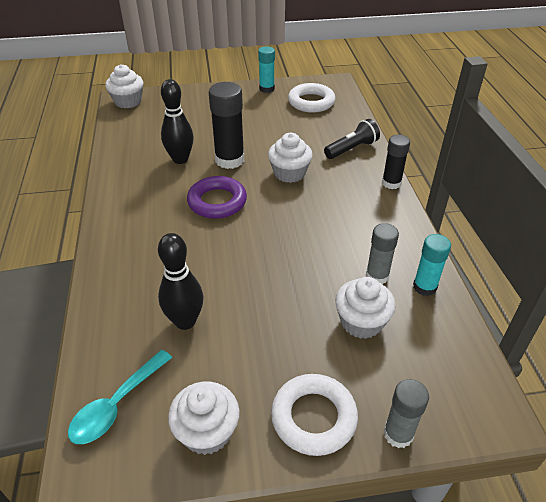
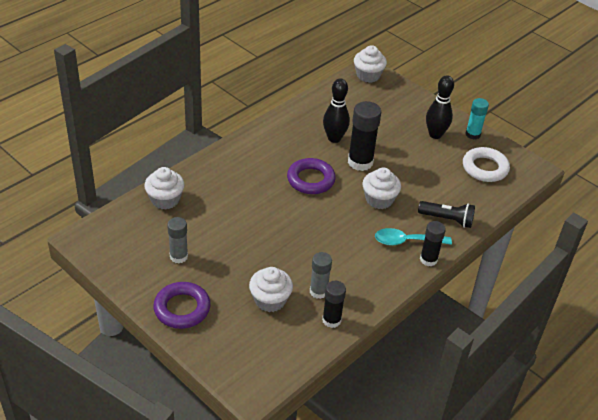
camera: 50 degrees right, 0 degrees up
(117, 405) = (125, 226): turquoise spoon -> turquoise spoon (406, 241)
(185, 321) = (199, 221): black bowling pin -> black bowling pin (435, 135)
(207, 431) = (138, 269): white cupcake -> white cupcake (165, 199)
(313, 417) = (182, 308): white ring -> purple ring
(398, 434) = (201, 350): grey glue stick -> grey glue stick (179, 256)
(424, 287) = (331, 320): turquoise glue stick -> black glue stick

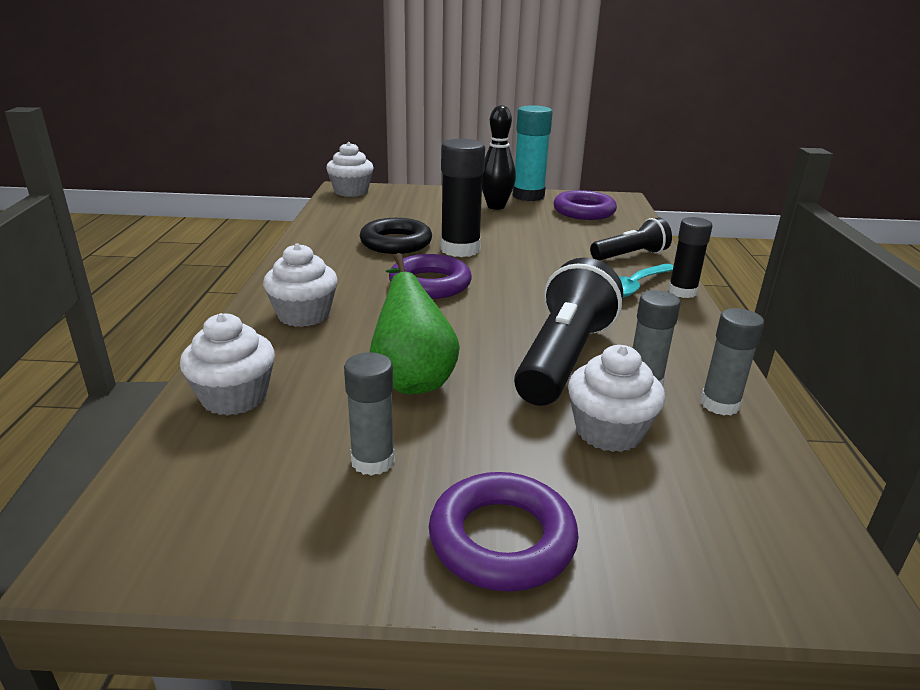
camera: 40 degrees left, 15 degrees down
(234, 230) = (412, 378): none -> green pear
(306, 259) = (564, 358): none -> black flashlight
(331, 320) = (719, 404): black glue stick -> grey glue stick
(334, 138) = (396, 243): black bowling pin -> black ring
(379, 199) = (537, 268): white cupcake -> white cupcake (304, 315)
(472, 134) = (528, 196): turquoise glue stick -> turquoise glue stick, size x1.60
(485, 168) = (584, 211): white ring -> purple ring

